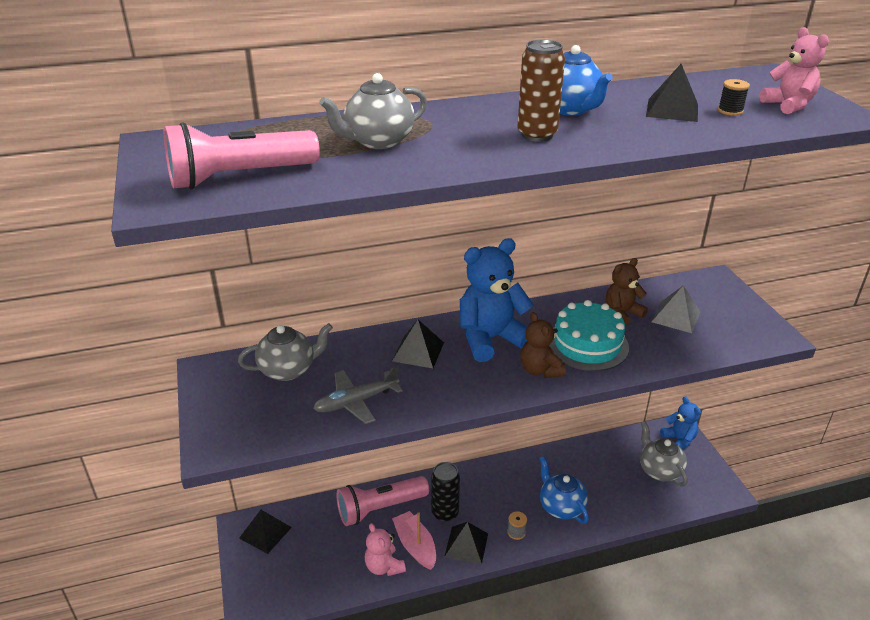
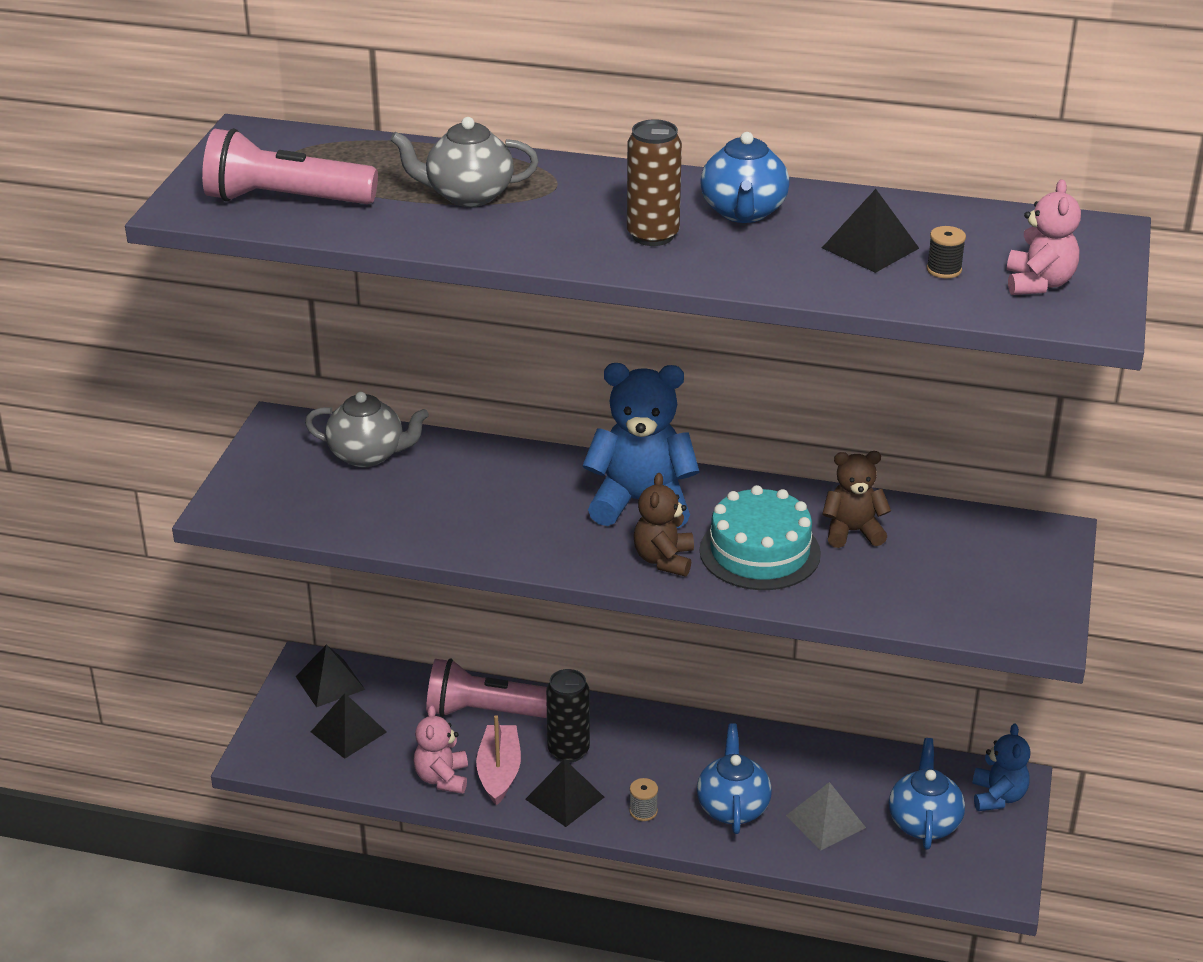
camera: 30 degrees right, 0 degrees up
(356, 402) = (412, 517): grey plane -> none
(418, 351) = (536, 486): black pyramid -> black pyramid (348, 732)
(659, 470) = (924, 822): grey teapot -> blue teapot
(676, 317) = (926, 561): grey pyramid -> grey pyramid (825, 821)

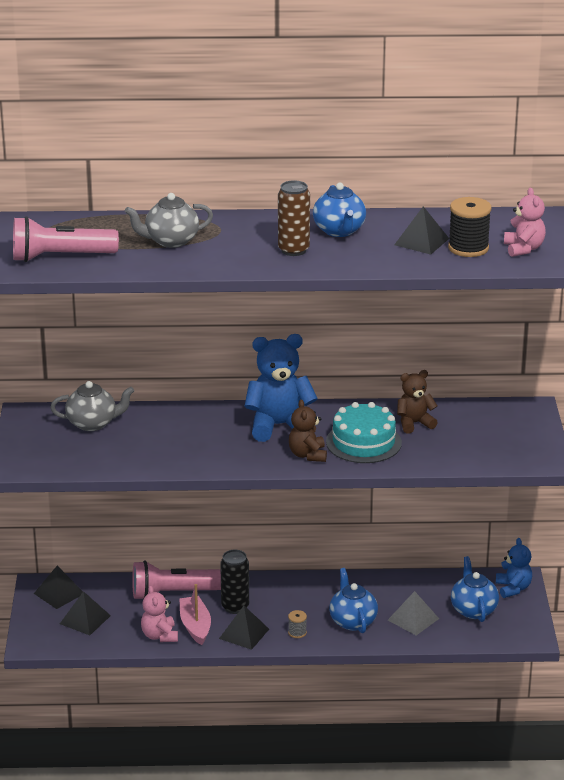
camera: 15 degrees left, 5 degrees down
(944, 270) = (468, 248): black spool -> black spool, size x1.98

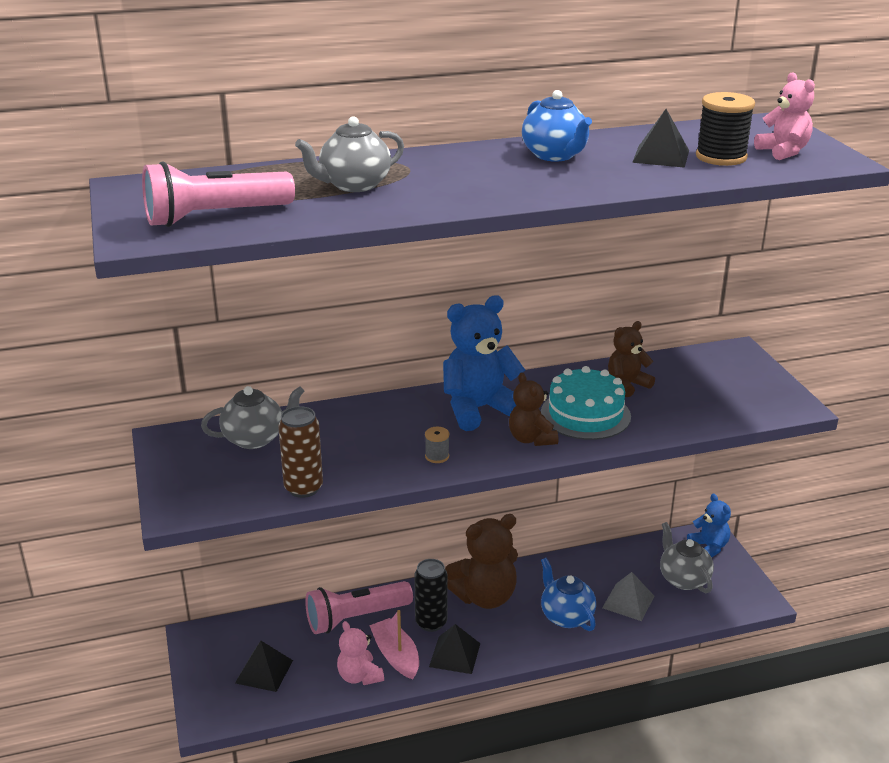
camera: 15 degrees left, 0 degrees up
(59, 593) = (222, 642): black pyramid -> none
(289, 595) = (484, 596): none -> brown teddy bear
(293, 250) = (517, 179): brown can -> brown can (303, 488)
(297, 632) = (513, 642): grey spool -> grey spool (437, 456)
(473, 610) = (683, 579): blue teapot -> grey teapot

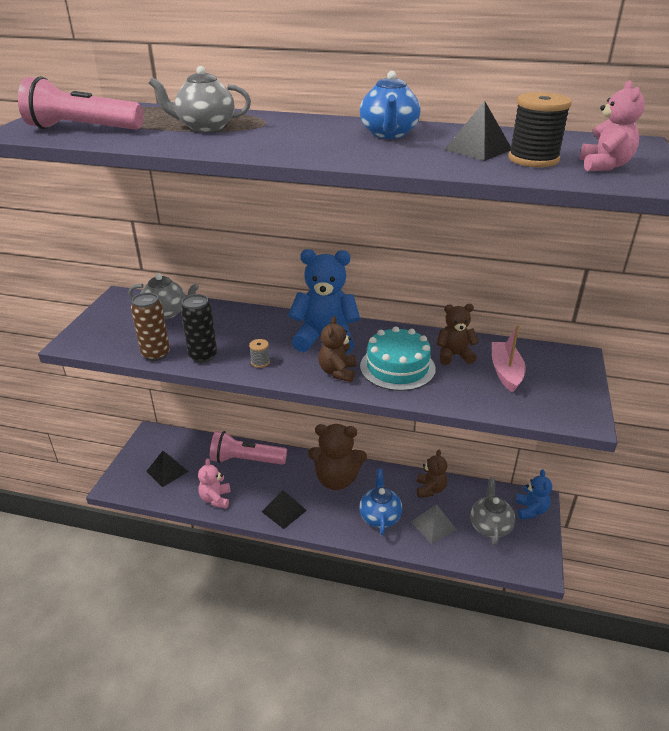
camera: 30 degrees right, 5 degrees up
(396, 656) = (248, 495): pink boat -> pink boat (506, 372)
(431, 622) = (288, 482): black can -> black can (203, 356)
(594, 566) = (430, 489): none -> brown teddy bear

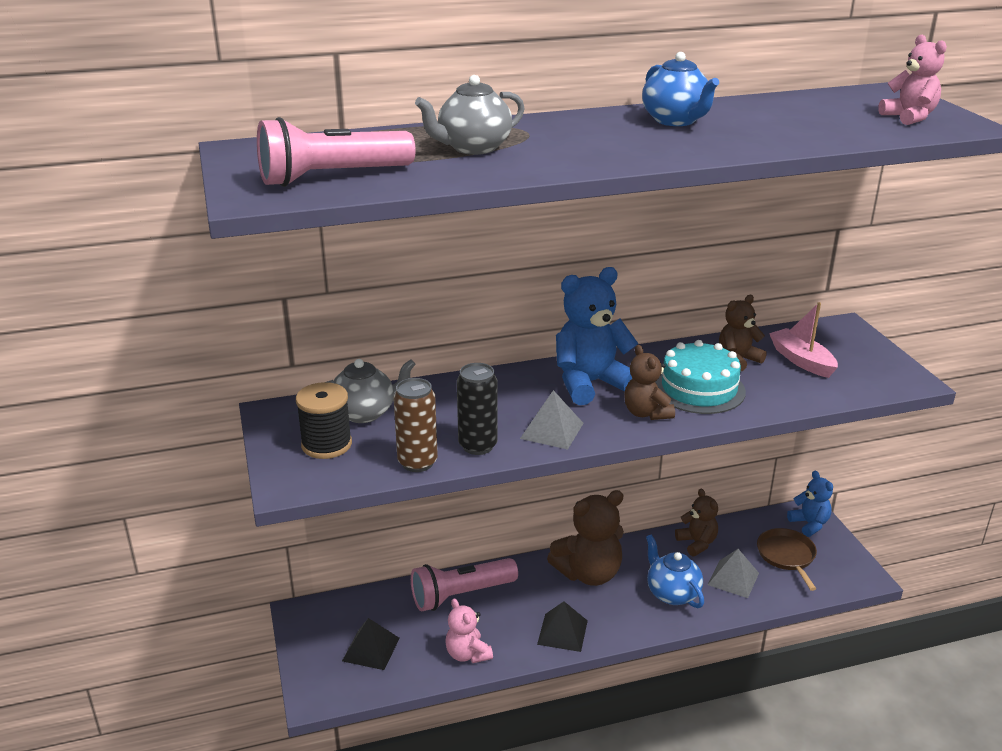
camera: 30 degrees left, 5 degrees down
(260, 362) = (552, 430): grey spool -> grey pyramid
(478, 149) = (784, 121): black pyramid -> none
(490, 526) = (786, 556): grey teapot -> brown pan
(533, 159) = (846, 122): black spool -> black spool (326, 445)

